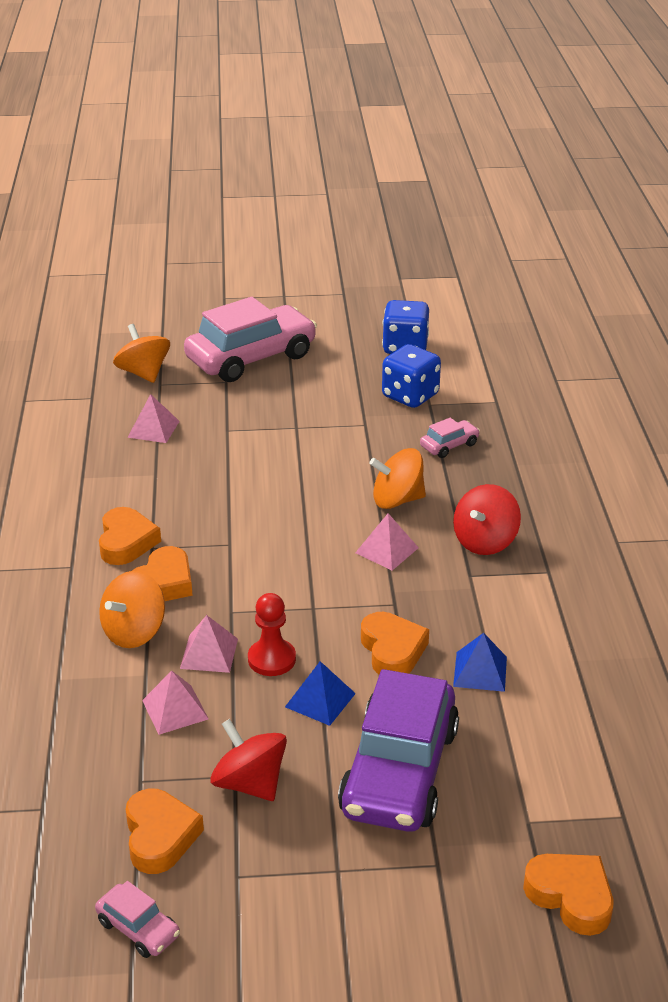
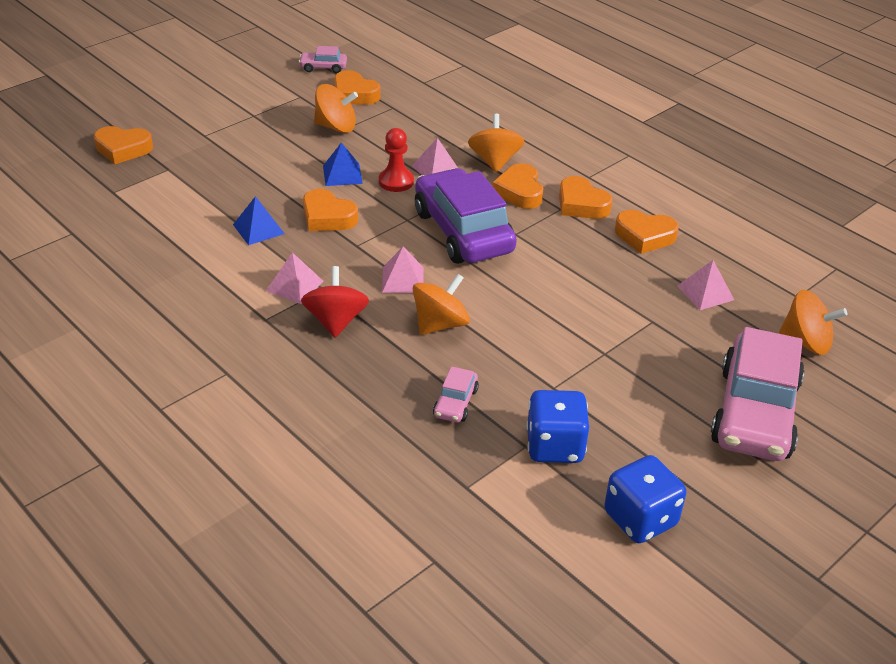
camera: 140 degrees right, 5 degrees up
(122, 488) = (644, 236): none -> orange heart
(175, 709) = (417, 138): pink pyramid -> pink pyramid (295, 286)
(250, 783) = (336, 127): red spinning top -> orange spinning top
(399, 771) = (261, 162): purple car -> purple car (463, 231)

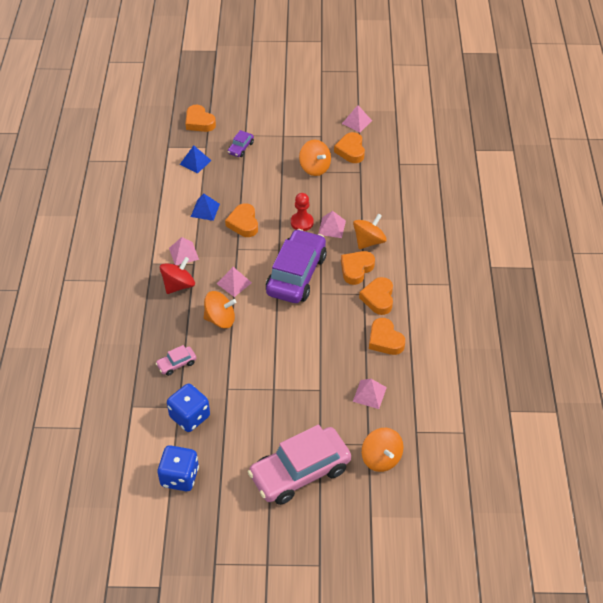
camera: 45 degrees right, 10 degrees up
(216, 149) = (240, 148): none -> purple car
(323, 67) = (357, 122): pink car -> pink pyramid
(342, 174) = (281, 201): blue pyramid -> blue pyramid (195, 162)

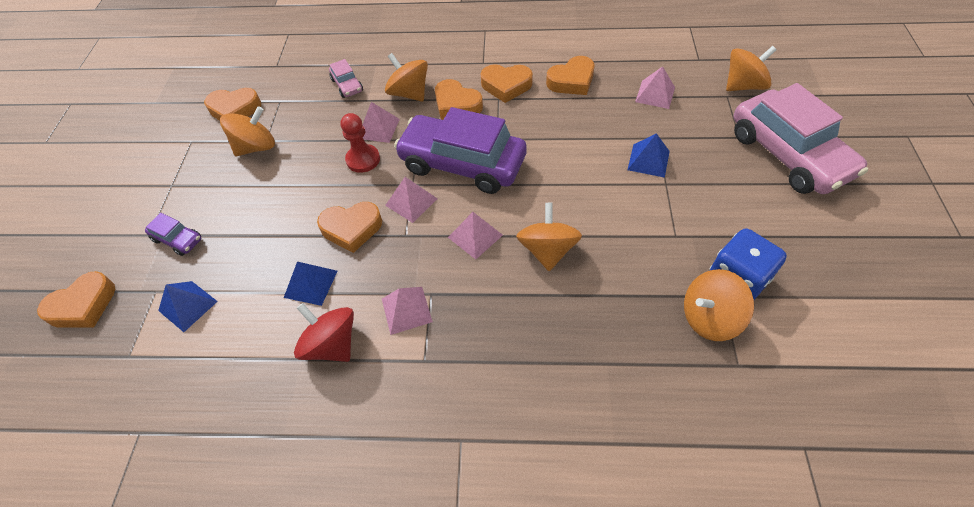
camera: 85 degrees left, 5 degrees up
(164, 397) = (709, 317): none -> orange spinning top
(176, 364) = (641, 304): pink car -> pink car (347, 85)
(178, 285) = (477, 313): red spinning top -> red spinning top (332, 344)
(180, 477) = (846, 286): blue dice -> none
(296, 381) = (648, 160): none -> blue pyramid
(357, 122) = (178, 104): pink pyramid -> pink pyramid (411, 202)

